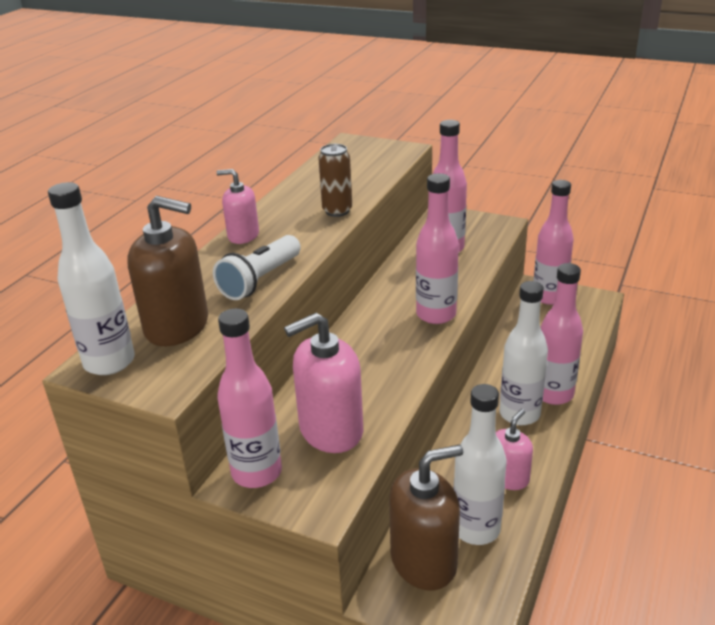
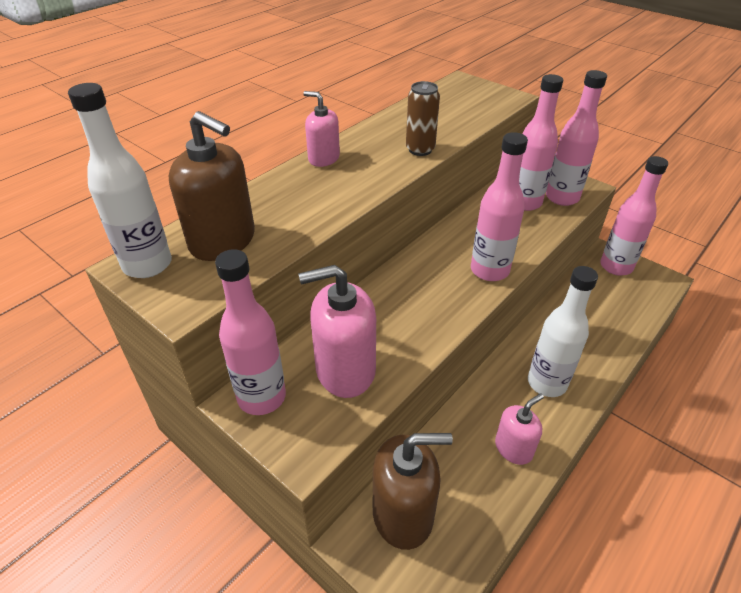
camera: 15 degrees right, 10 degrees up
(260, 280) = (318, 208): white flashlight -> none
(476, 529) = (464, 494): white bottle -> none
(553, 394) = (587, 370): pink bottle -> pink bottle (562, 198)

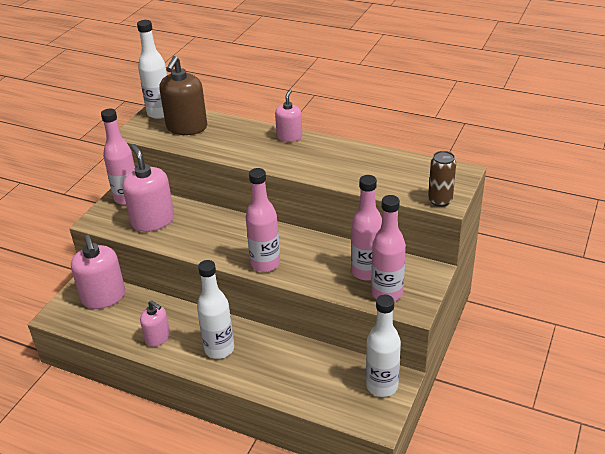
camera: 75 degrees right, 5 degrees down
(403, 514) = (103, 297): brown soap dispenser -> pink soap dispenser
(420, 150) = (322, 172): brown can -> brown can (440, 201)
(616, 267) = (382, 386): pink bottle -> white bottle

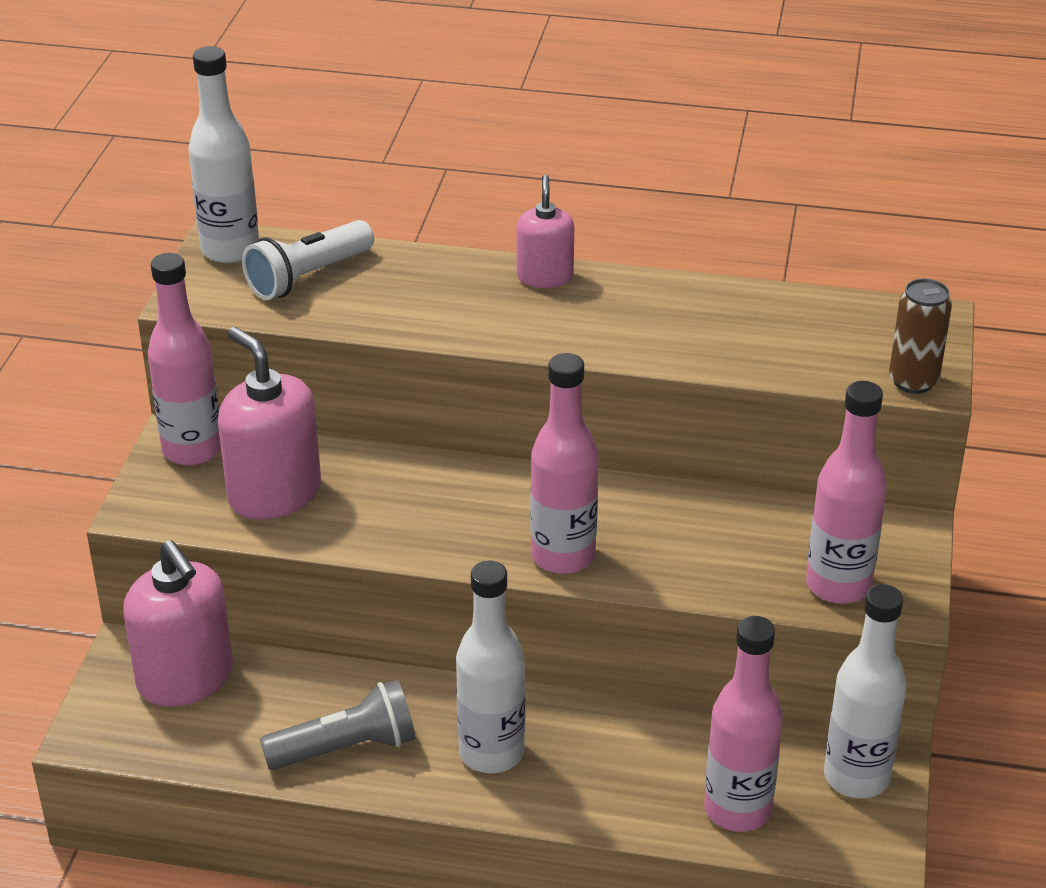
camera: 15 degrees left, 0 degrees up
(158, 338) = (346, 748): pink soap dispenser -> grey flashlight
(186, 127) = (307, 277): brown soap dispenser -> white flashlight
(366, 272) = (779, 546): pink bottle -> pink bottle (737, 809)

